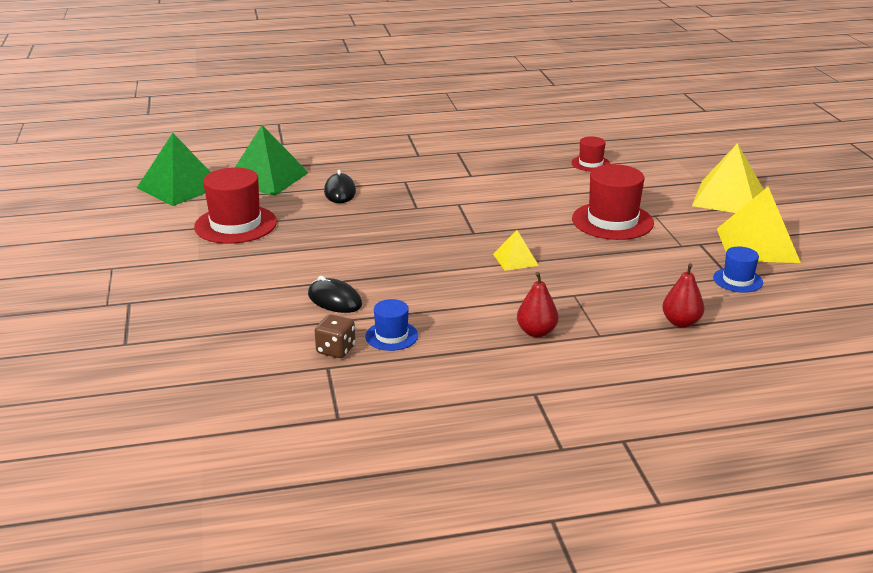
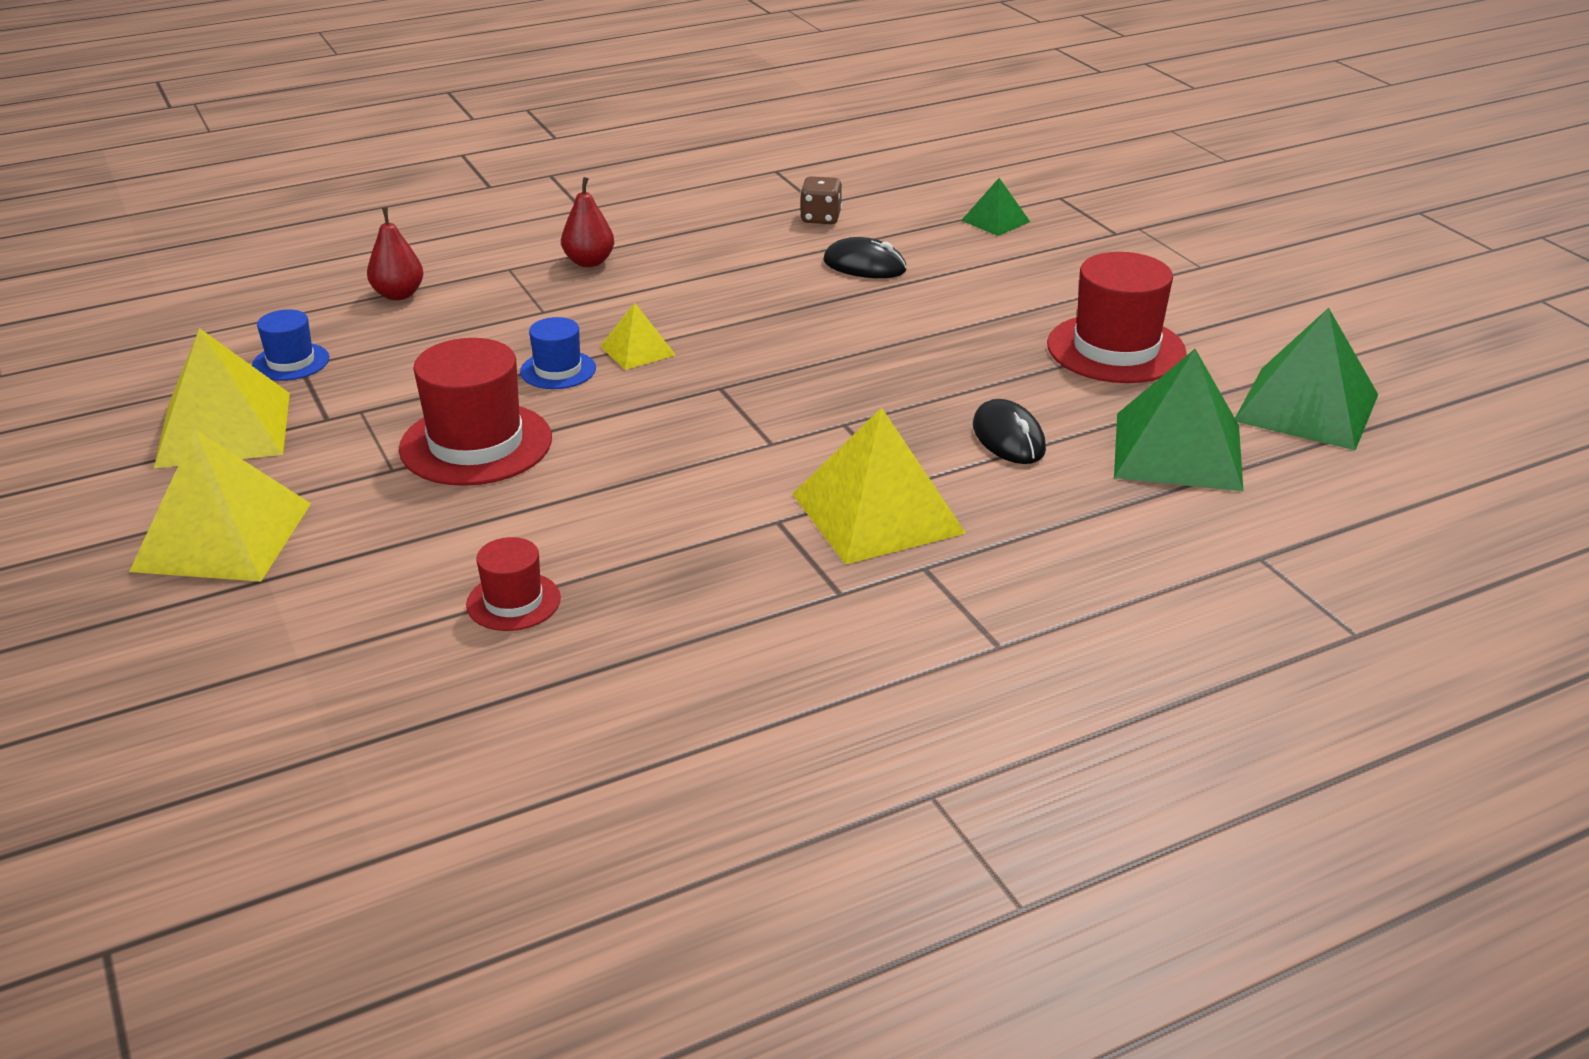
camera: 165 degrees right, 5 degrees up
(202, 326) = (995, 221): none -> green pyramid
(391, 336) = (765, 238): blue hat -> blue hat (558, 370)
(425, 173) = (878, 513): none -> yellow pyramid

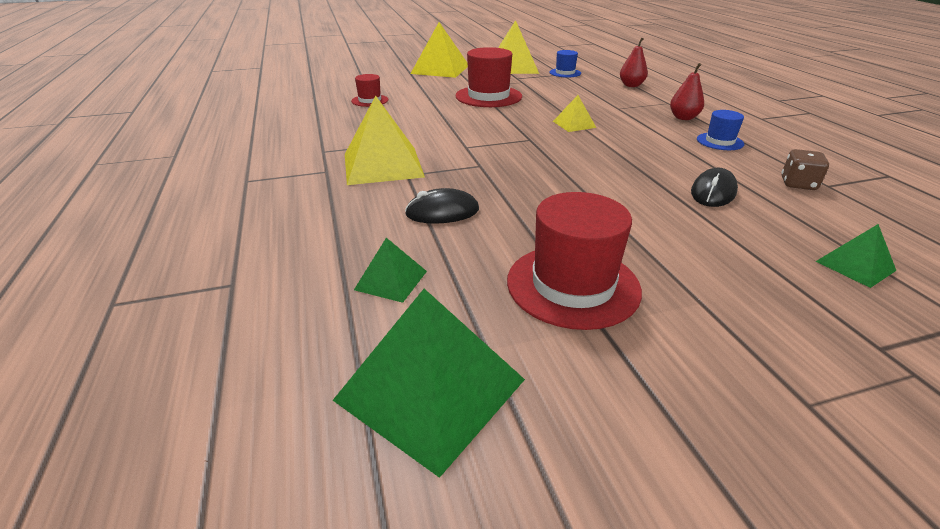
camera: 100 degrees right, 0 degrees up
(558, 370) = (553, 109): blue hat -> blue hat (719, 141)
(1178, 451) = (391, 280): green pyramid -> green pyramid, size x0.51

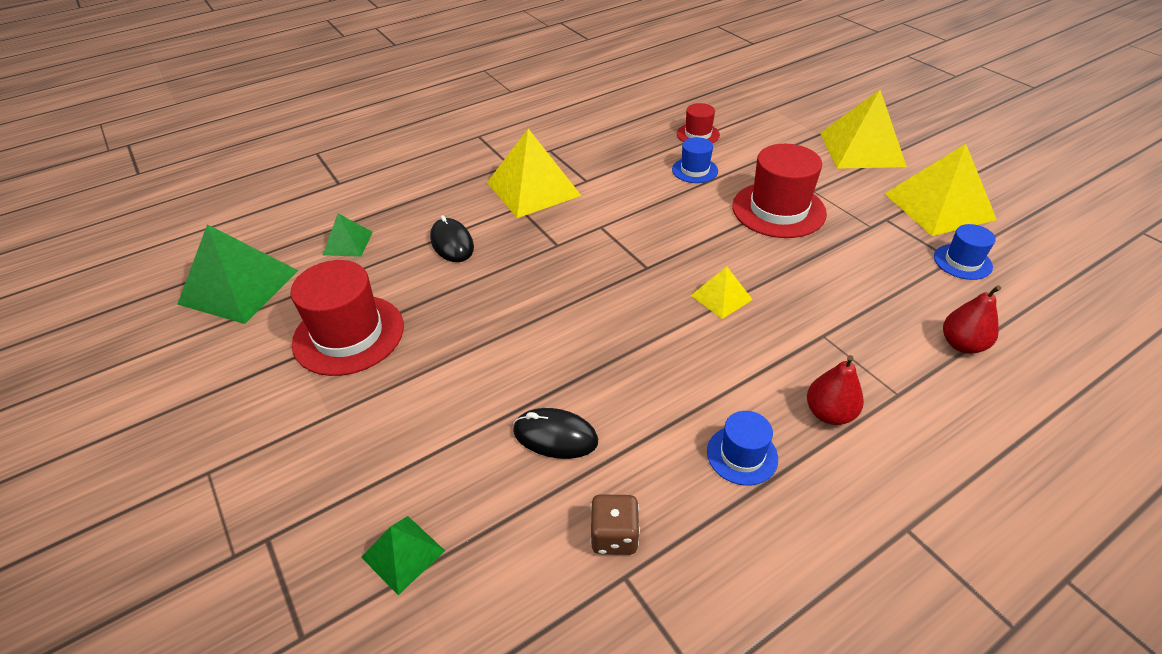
camera: 75 degrees right, 10 degrees up
(418, 108) = (695, 170): none -> blue hat

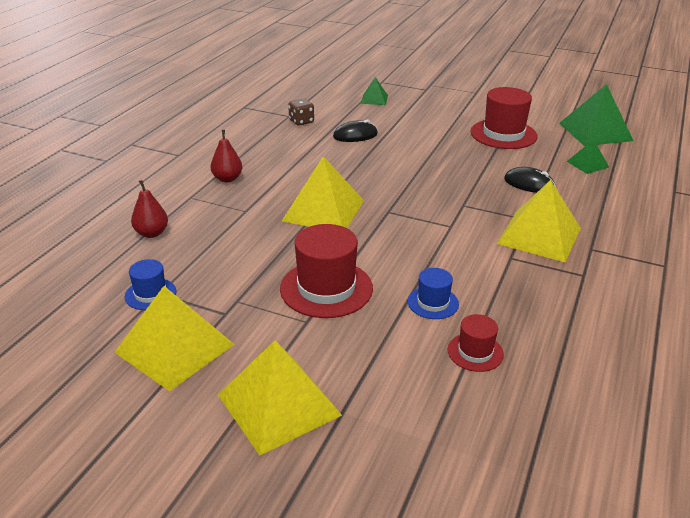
camera: 145 degrees right, 10 degrees down
(721, 297) = (323, 210): yellow pyramid -> yellow pyramid, size x1.96
(742, 455) = (264, 154): blue hat -> none

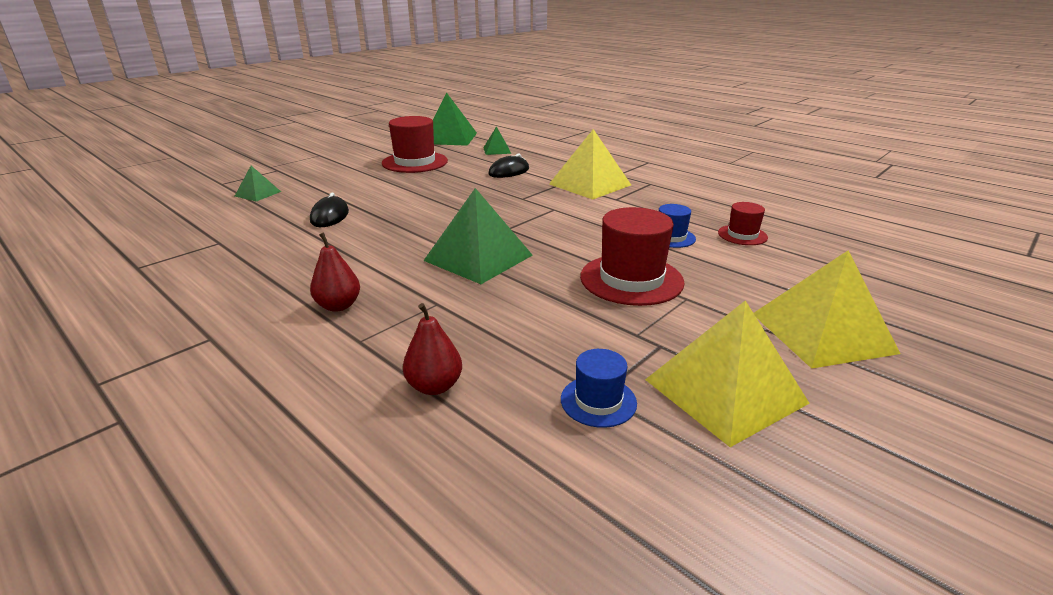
camera: 70 degrees left, 5 degrees down
(301, 121) = (248, 238): brown dice -> none
(323, 210) = (478, 257): yellow pyramid -> green pyramid

